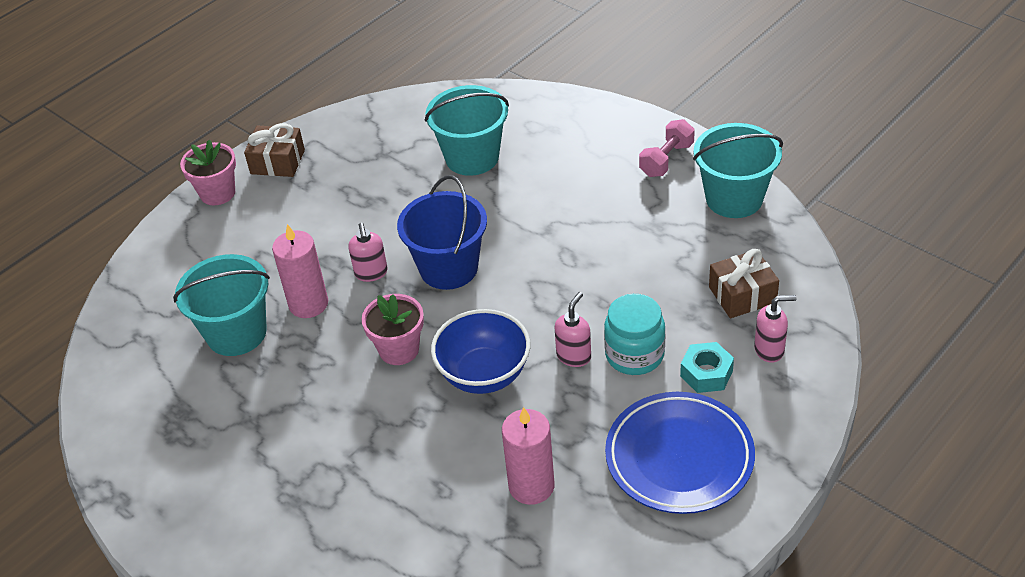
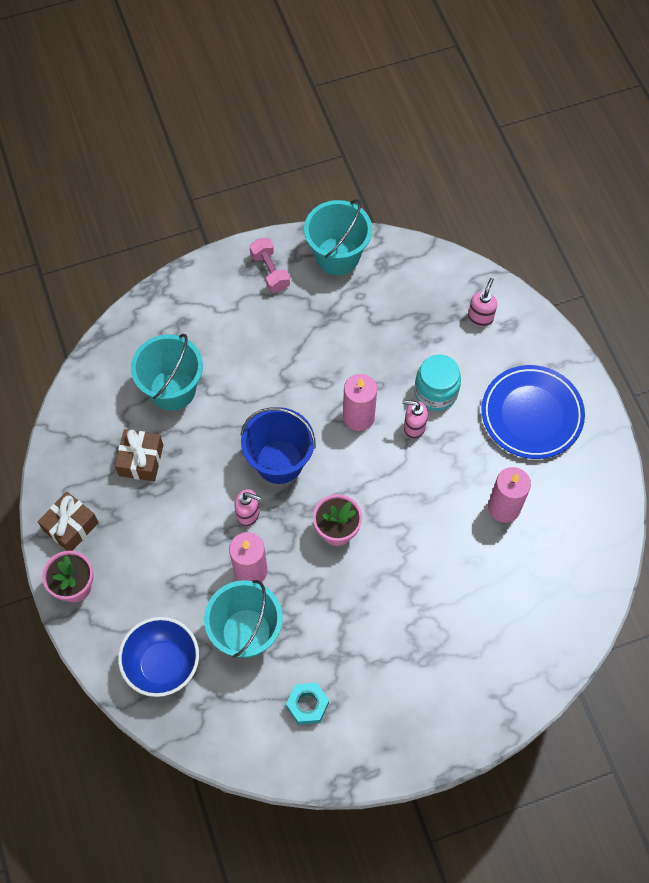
camera: 65 degrees left, 20 degrees up
(484, 374) = (395, 488): blue bowl -> blue bowl (163, 664)
(550, 304) = (358, 417): none -> pink candle
(574, 356) = (414, 427): pink soap dispenser -> pink soap dispenser turned 45 degrees counterclockwise
(706, 373) = (477, 362): turquoise nut -> turquoise nut (307, 705)
(742, 295) = (426, 304): brown gift -> brown gift (141, 460)

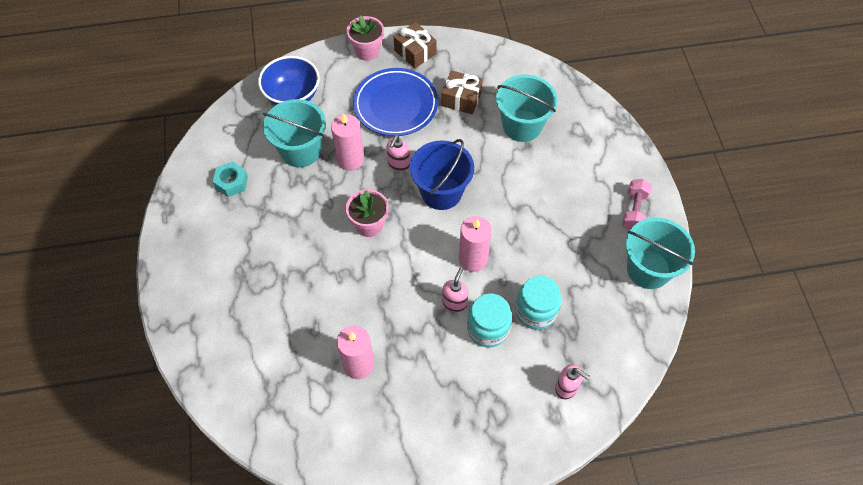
camera: 100 degrees right, 5 degrees down
(270, 271) = (634, 211): pink dumbbell -> pink dumbbell turned 60 degrees counterclockwise
(406, 351) = (535, 311): none -> turquoise jar
(531, 414) = (449, 413): blue plate -> blue plate (396, 105)

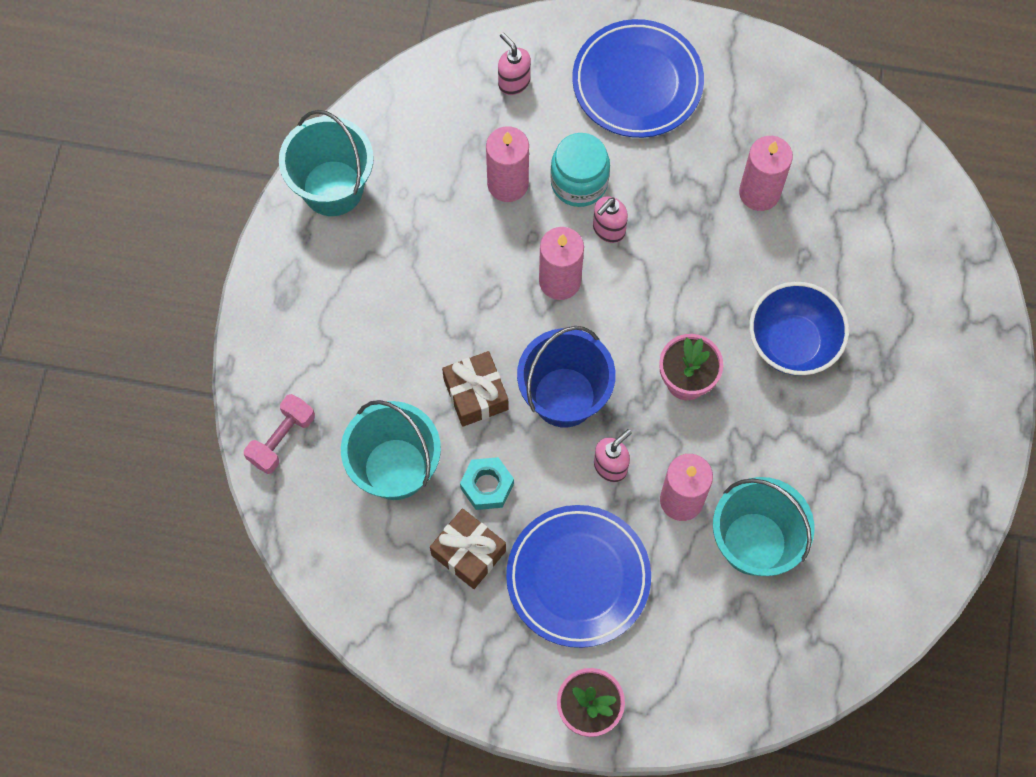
camera: 160 degrees left, 10 degrees up
(231, 182) = (873, 522): turquoise nut -> turquoise nut (487, 486)
(293, 96) = (741, 655): blue bowl -> blue bowl (792, 343)
(415, 52) = (507, 678): brown gift -> brown gift (476, 394)
(476, 420) = (637, 83): none -> blue plate
(535, 311) = (508, 184): turquoise jar -> pink candle
(634, 211) = (304, 274): pink dumbbell -> pink dumbbell (281, 439)

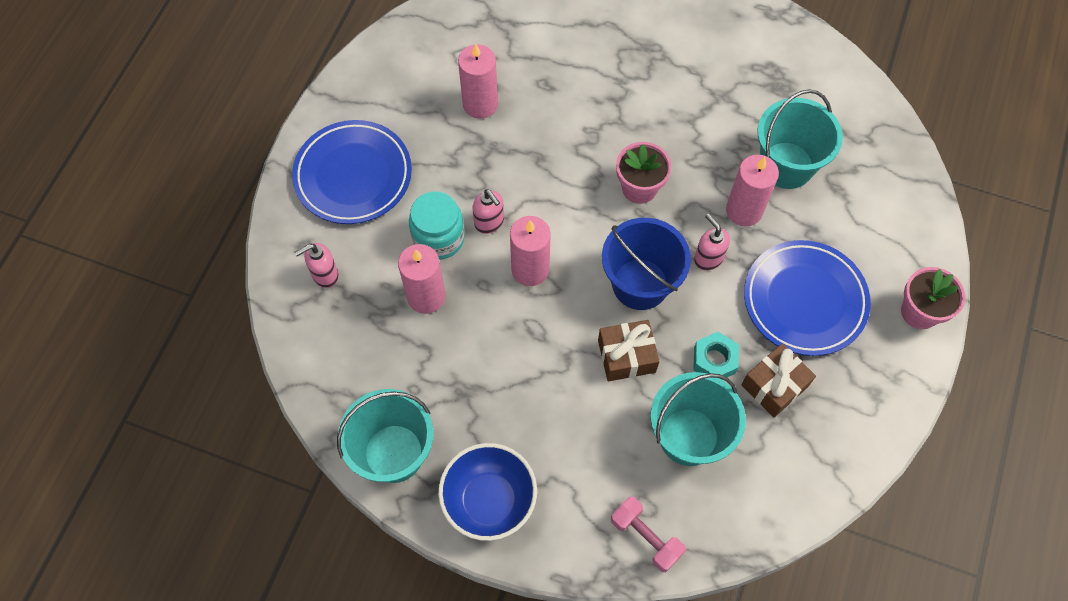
camera: 80 degrees left, 5 degrees down
(792, 343) = (618, 106): blue bowl -> blue bowl (489, 501)

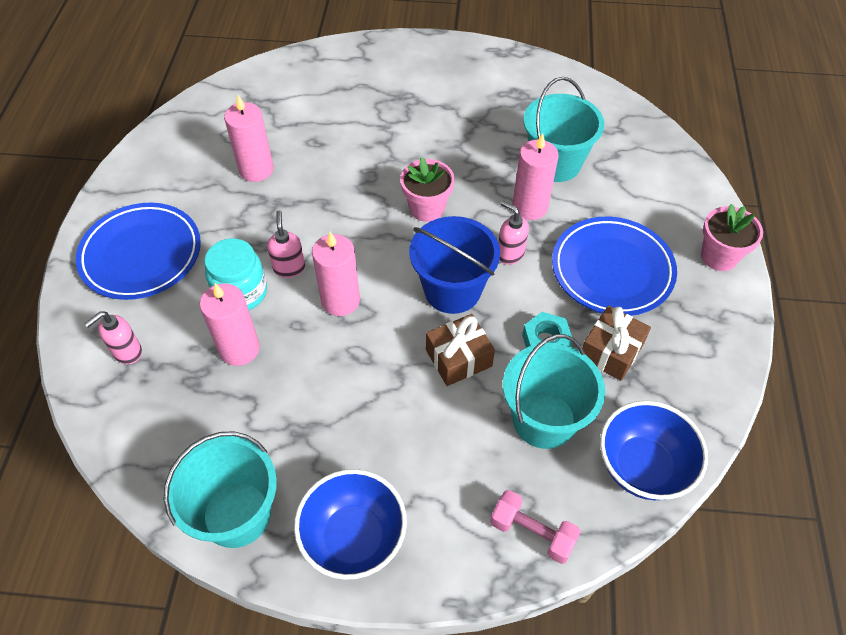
camera: 15 degrees left, 10 degrees down
(489, 223) = (289, 268): pink soap dispenser -> pink soap dispenser turned 135 degrees counterclockwise
(765, 504) = (642, 467): none -> blue bowl

